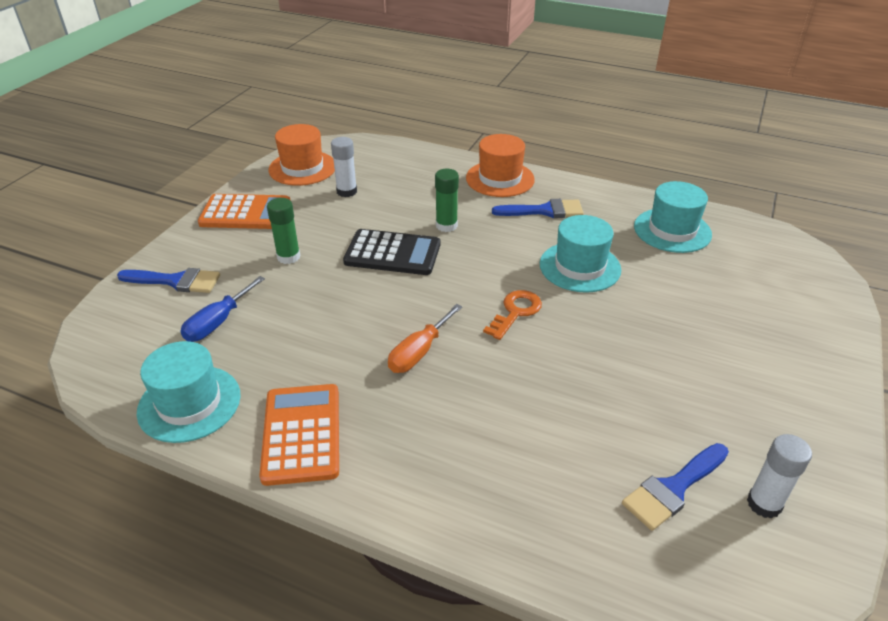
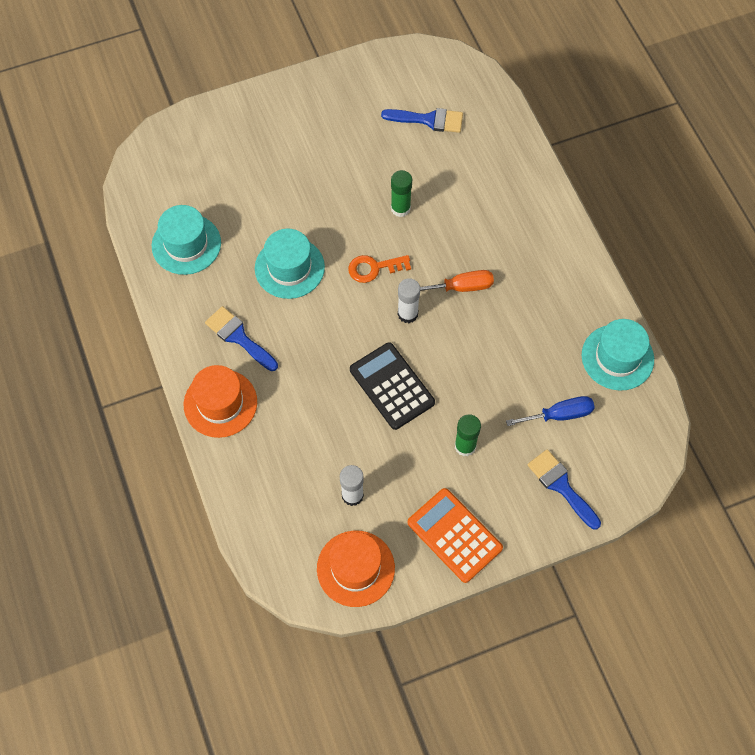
camera: 135 degrees left, 25 degrees up
(302, 434) = (571, 286): orange calculator -> none
(446, 226) = (324, 383): green glue stick -> green glue stick (400, 208)
(764, 504) = (400, 85): white glue stick -> white glue stick (407, 314)

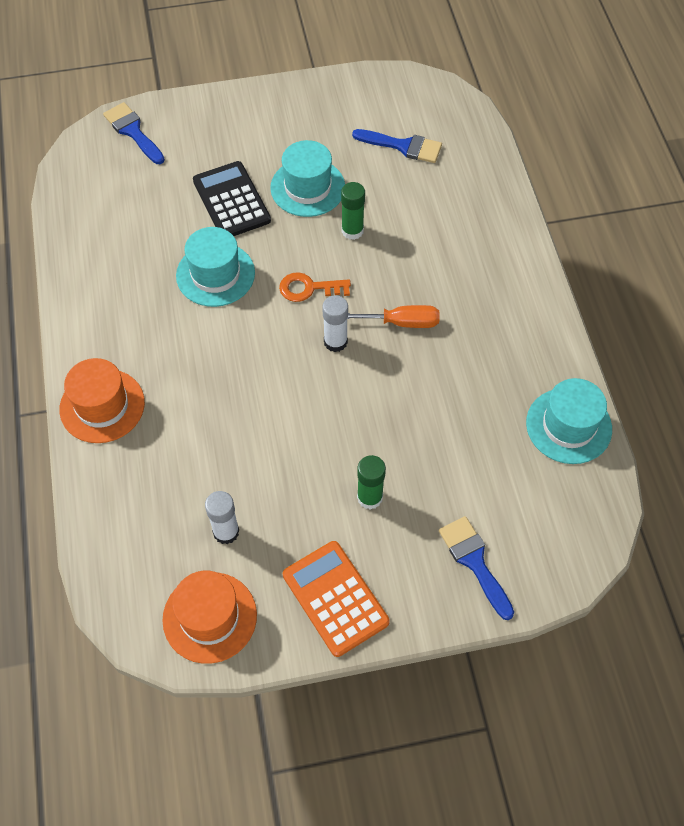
camera: 10 degrees right, 5 degrees down
(186, 244) = (110, 234): turquoise hat -> turquoise hat (307, 187)
(239, 337) = (141, 338): blue brush -> blue brush (133, 131)
(392, 386) = (299, 417): black calculator -> black calculator (231, 201)
(559, 415) = (488, 480): blue screwdriver -> none

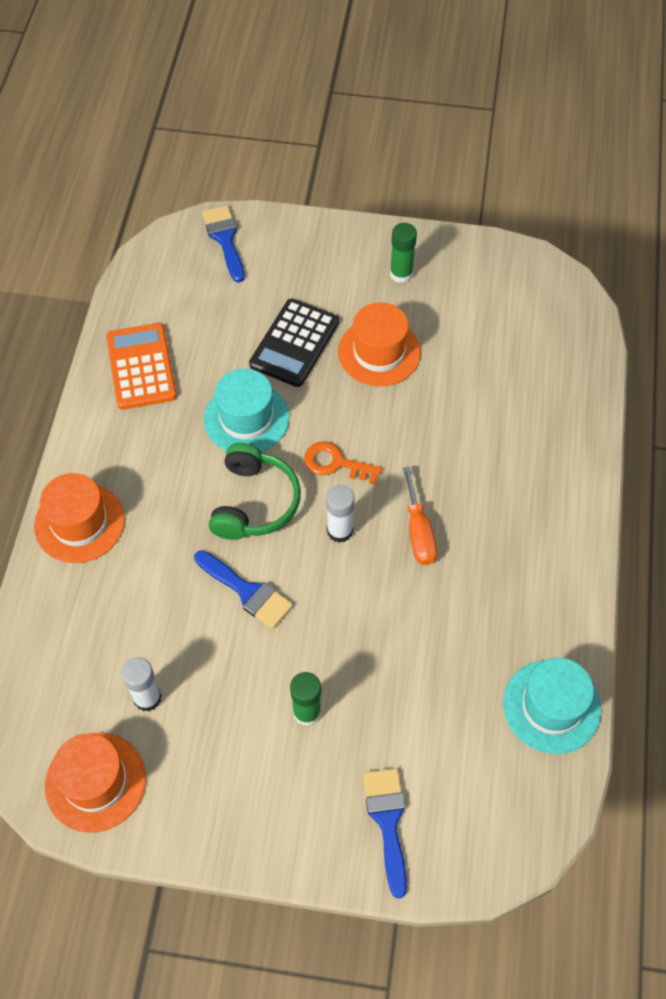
camera: 20 degrees right, 0 degrees up
(231, 201) = (294, 343): black calculator -> black calculator turned 150 degrees counterclockwise
(251, 341) = (254, 502): none -> green headphones
(307, 187) = (379, 352): turquoise hat -> orange hat
(335, 598) = (228, 808): orange calculator -> orange calculator (141, 367)
(352, 231) = (407, 414): green glue stick -> green glue stick (401, 274)
(402, 322) = (418, 532): orange screwdriver -> orange screwdriver turned 60 degrees clockwise
(403, 146) = (499, 336): blue brush -> blue brush (247, 591)

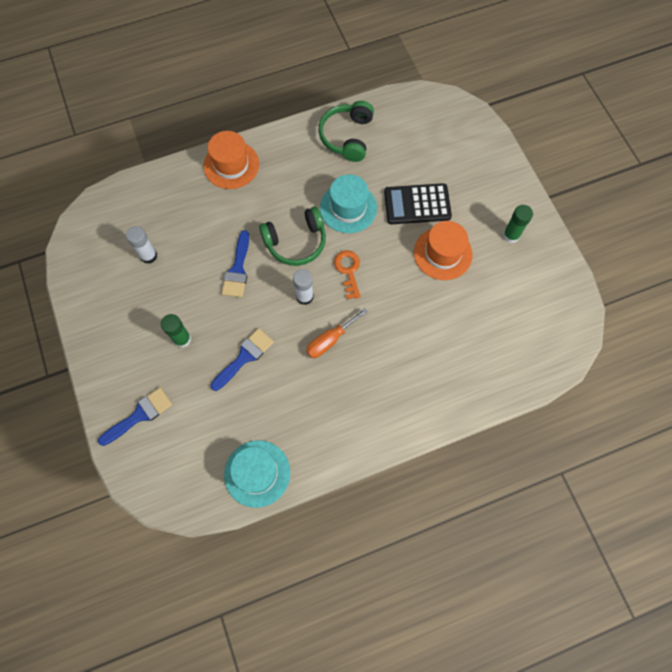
camera: 60 degrees right, 10 degrees up
(95, 782) = (91, 258): orange hat -> none
(141, 367) = (347, 137): orange calculator -> green headphones
(225, 239) = (465, 127): blue brush -> blue brush (244, 357)

